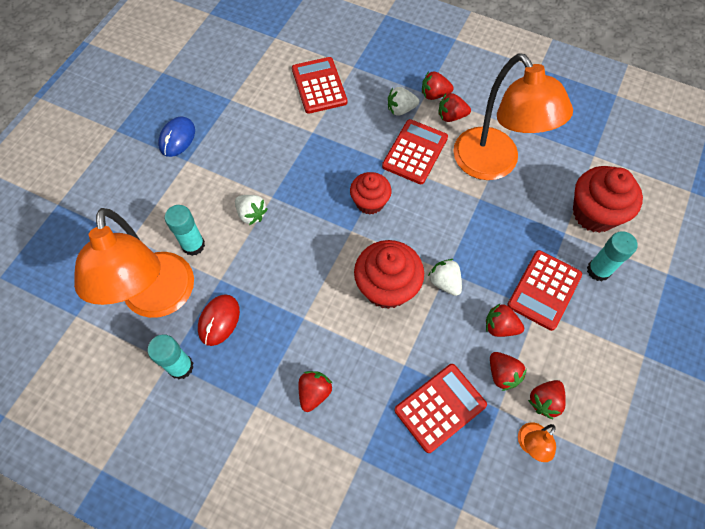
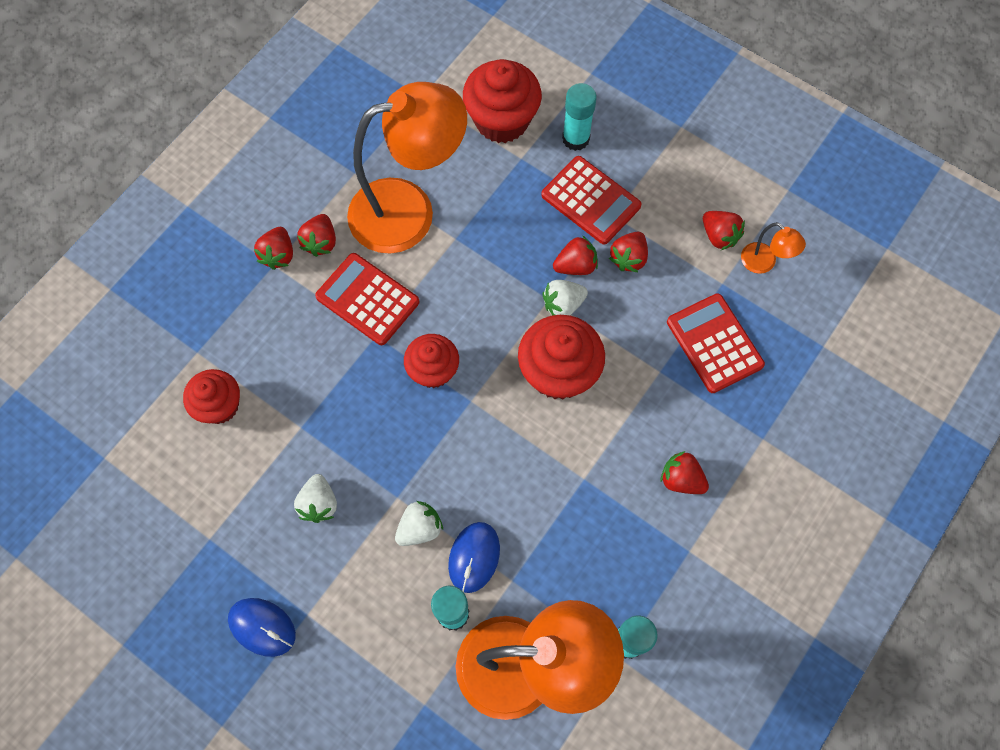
camera: 80 degrees left, 5 degrees up
(219, 320) = (571, 587): red mouse -> none
(234, 252) = (474, 557): none -> blue mouse
(319, 86) = (219, 405): red calculator -> red cupcake
(401, 109) = (292, 303): white strawberry -> white strawberry (319, 503)
(502, 374) = (684, 270): red strawberry -> red strawberry (575, 266)

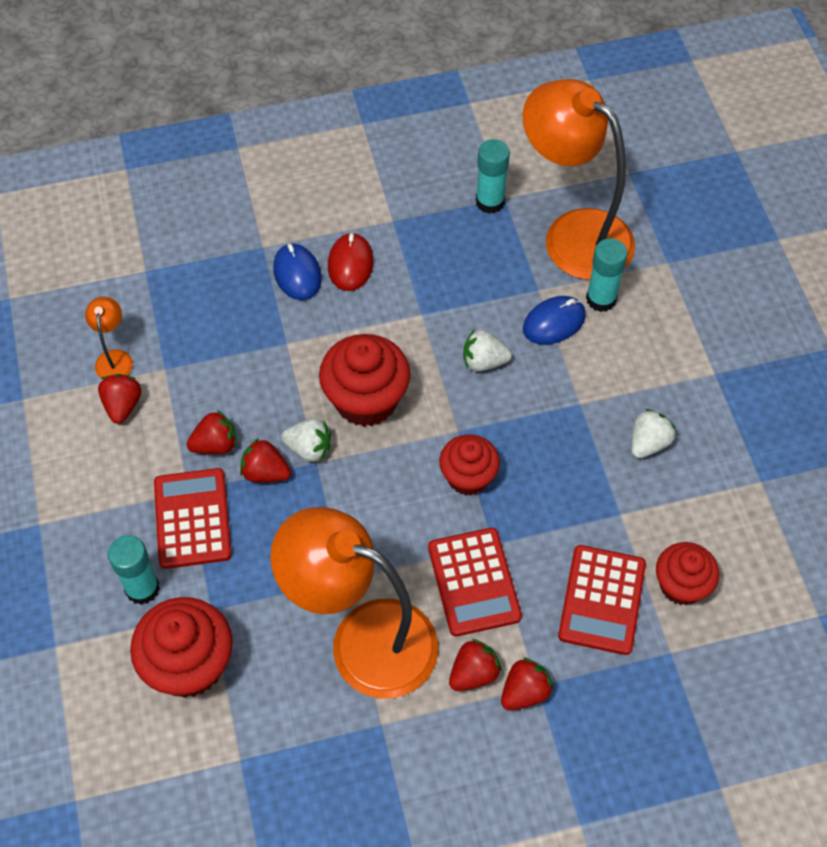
camera: 140 degrees left, 10 degrees down
(262, 627) = (757, 389): blue mouse -> blue mouse (297, 274)
(420, 528) = (579, 369): white strawberry -> white strawberry (484, 361)
(681, 479) = (350, 264): red strawberry -> red mouse
(714, 343) = (222, 331): red calculator -> red calculator (602, 600)

